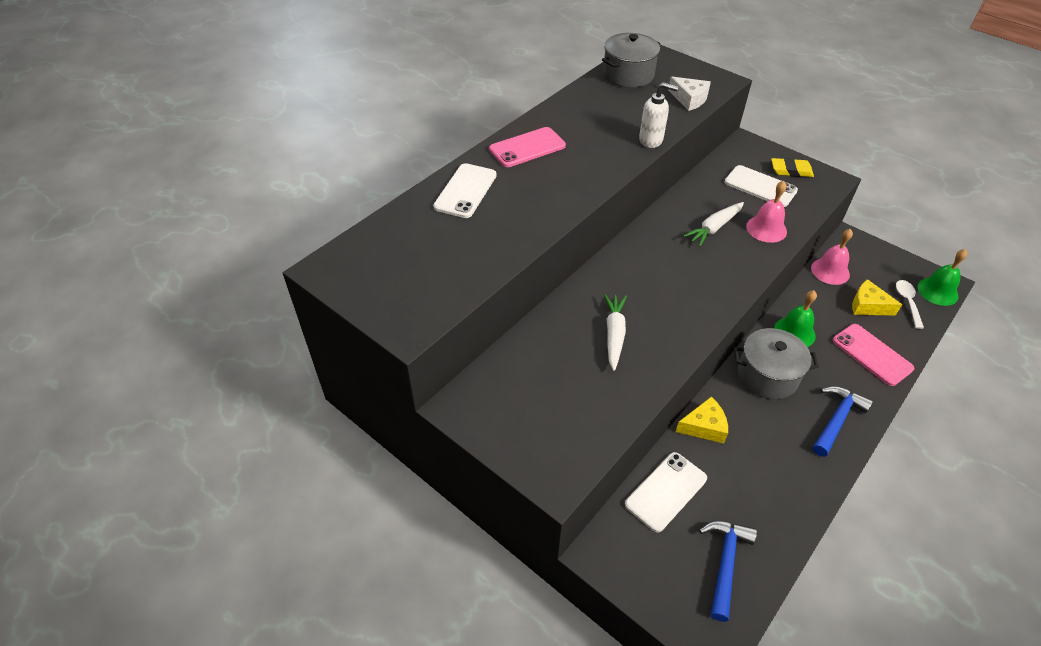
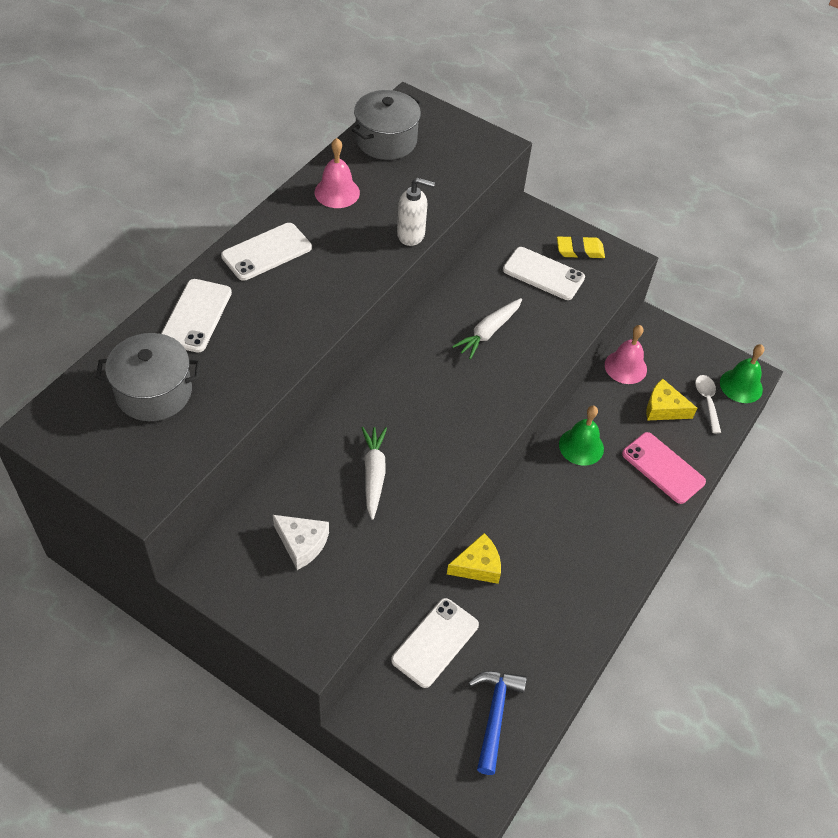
camera: 10 degrees left, 5 degrees up
(527, 148) = (266, 252): pink phone -> white phone
(689, 99) = (457, 174): white cheese -> white cheese (302, 544)
(766, 229) = (547, 330): pink bell -> pink bell (337, 192)
(767, 375) = (548, 501): grey pot -> grey pot (154, 392)
(837, 420) = (619, 547): blue hammer -> none

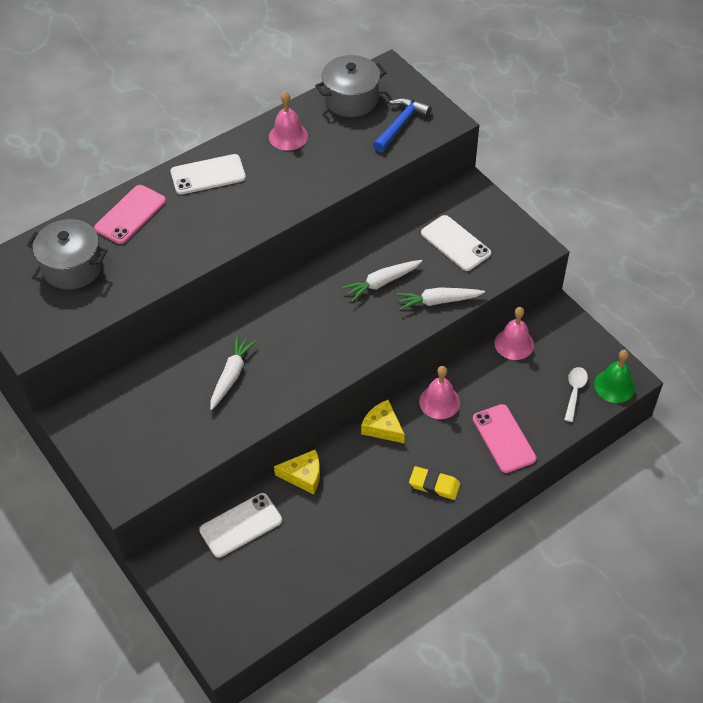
camera: 25 degrees right, 0 degrees up
(196, 316) = (130, 214): white phone -> pink phone
(302, 544) = (151, 414): white cheese -> none
(411, 235) = (332, 185): white soap dispenser -> none
(495, 715) = (262, 594): blue hammer -> blue hammer (400, 125)
(556, 338) = (438, 301): none -> white carrot
(580, 250) = (499, 229): yellow eraser -> yellow eraser (434, 485)
(581, 446) = (439, 402): green bell -> pink bell
(663, 408) = (531, 388): yellow cheese -> yellow cheese (382, 427)

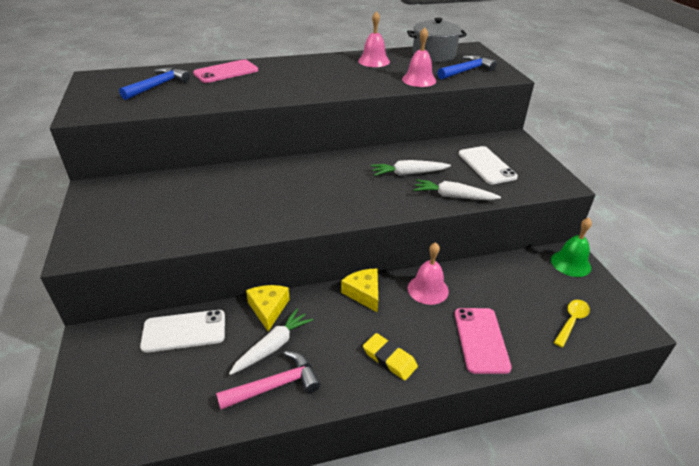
camera: 20 degrees right, 15 degrees down
(72, 267) = (158, 86): grey pot -> blue hammer
(208, 175) = (299, 66): white phone -> none
(231, 376) = (240, 198): white carrot -> white carrot (272, 346)
(303, 475) = (268, 309): yellow cheese -> yellow cheese turned 120 degrees counterclockwise
(351, 543) = (275, 386): none -> pink hammer
(514, 343) = (519, 265): pink bell -> pink bell (419, 80)
(574, 392) = (571, 321): white spoon -> yellow spoon
(614, 386) = (618, 329): green bell -> green bell (570, 263)

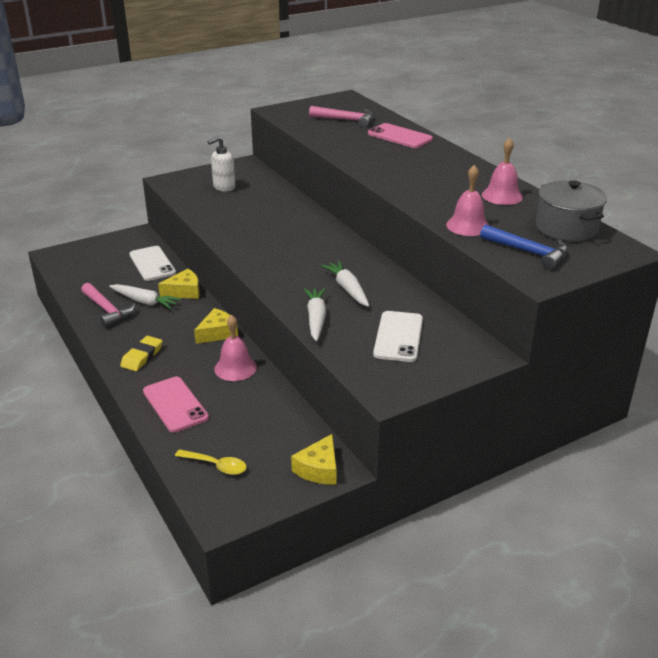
camera: 75 degrees right, 5 degrees down
(143, 211) = (224, 187): none -> white soap dispenser
(158, 86) = (346, 120): blue hammer -> pink hammer
(481, 340) = (175, 404): pink phone -> pink phone turned 75 degrees clockwise
(486, 165) = (398, 337): white phone -> white phone turned 45 degrees counterclockwise
(570, 263) = (319, 469): green bell -> yellow cheese

